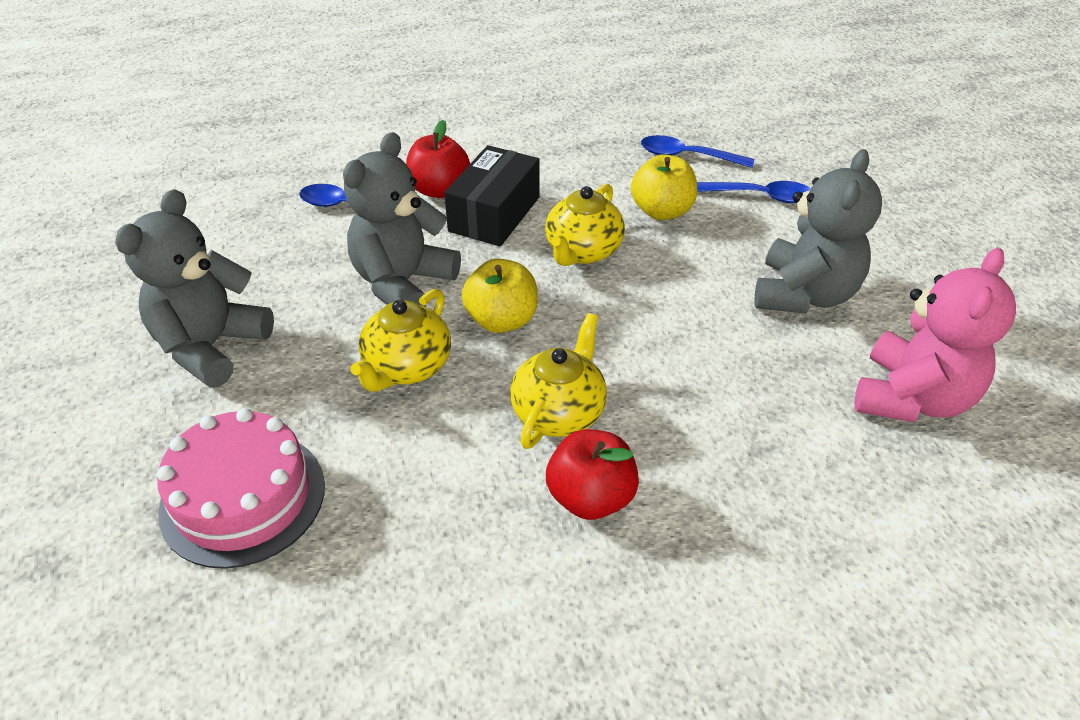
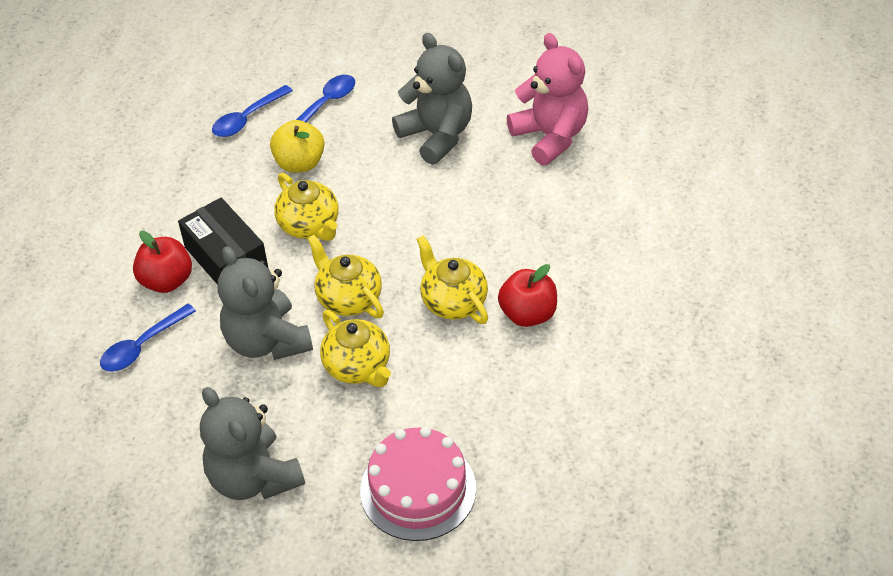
camera: 60 degrees left, 5 degrees up
(502, 320) = (348, 298): yellow apple -> yellow teapot

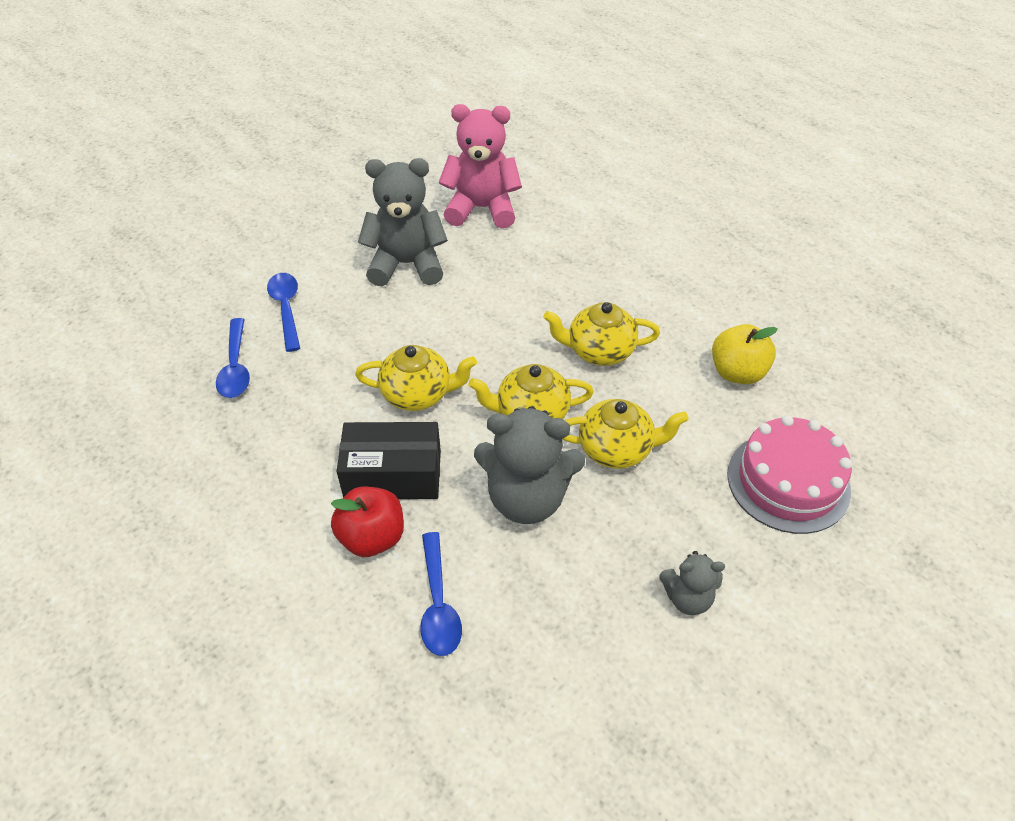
camera: 55 degrees left, 0 degrees up
(253, 478) = (687, 597): grey teddy bear -> grey teddy bear, size x0.53
(300, 163) = (335, 361): yellow apple -> yellow apple (737, 372)
(528, 314) = (653, 316): red apple -> none

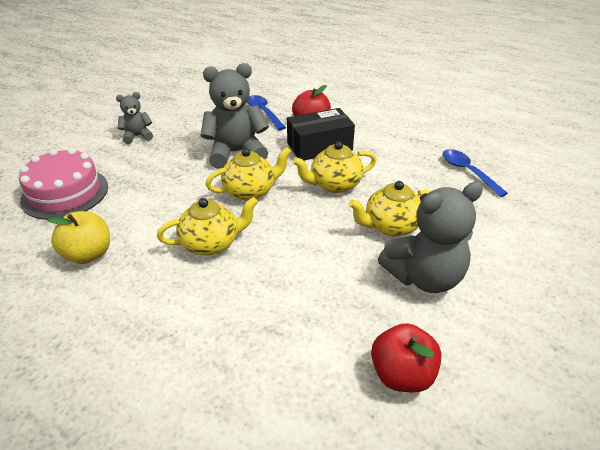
camera: 160 degrees right, 10 degrees down
(286, 309) = (481, 214): blue spoon -> none
(482, 209) = (402, 375): pink teddy bear -> red apple
(616, 449) = (185, 185): yellow teapot -> yellow teapot (391, 226)

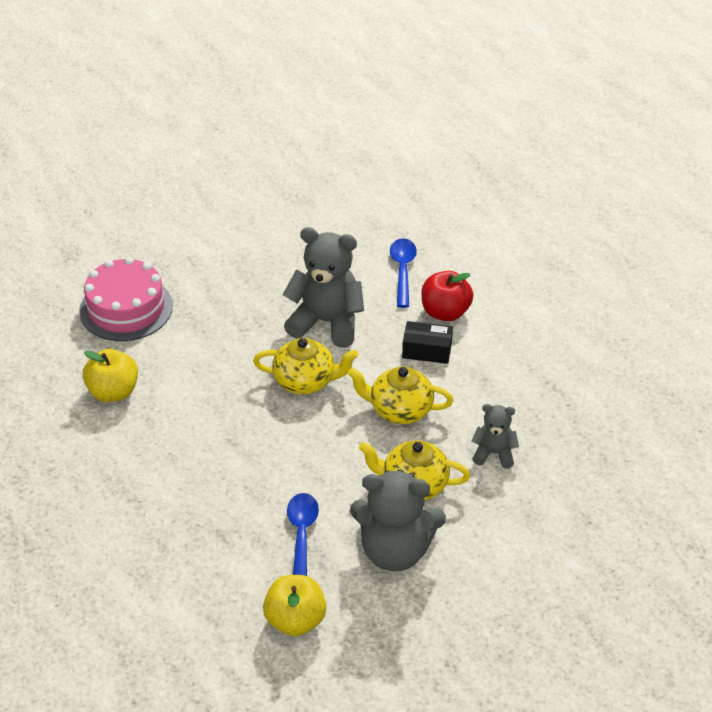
camera: 30 degrees right, 5 degrees up
(137, 136) = (236, 254): grey teddy bear -> grey teddy bear (494, 453)
(211, 243) = (226, 427): yellow teapot -> none
(319, 146) = (427, 350): black box -> black box, size x0.63
(402, 375) = (295, 620): red apple -> yellow apple
(467, 172) = (566, 456): blue spoon -> blue spoon (301, 535)

